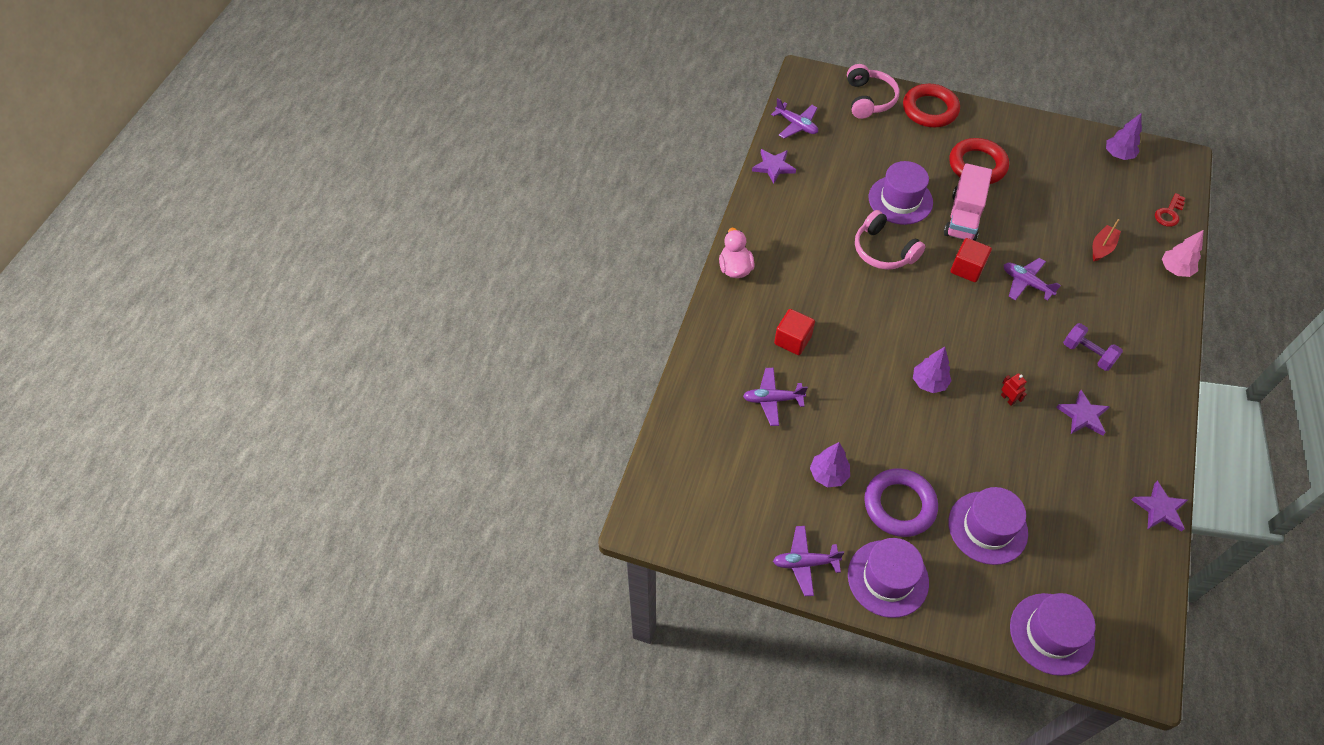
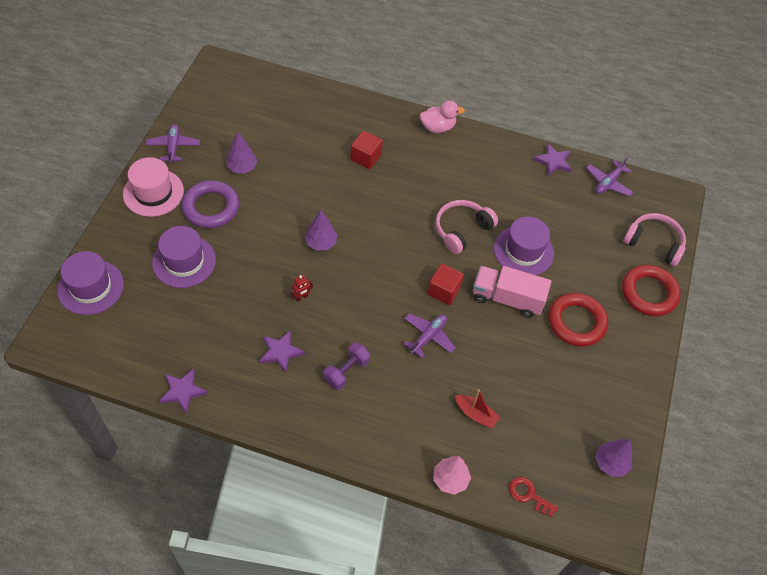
camera: 85 degrees right, 0 degrees up
(772, 399) = (310, 140): purple plane -> none
(869, 99) = (654, 243): pink headphones -> pink headphones turned 150 degrees counterclockwise
(888, 578) = (153, 192): purple hat -> pink hat

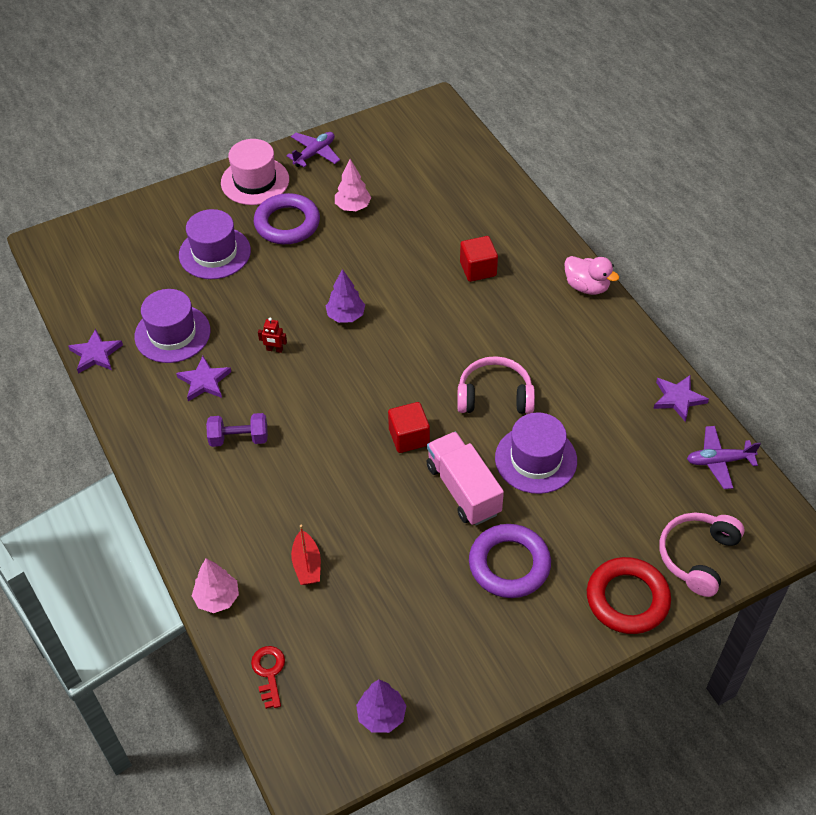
camera: 50 degrees right, 5 degrees down
(91, 287) = (123, 225): purple hat -> purple hat (172, 333)
(242, 167) = (353, 207): purple tree -> pink tree
(428, 337) = (345, 465): purple plane -> none
(576, 322) = (509, 564): red ring -> purple ring
(654, 243) = (697, 556): pink headphones -> pink headphones turned 135 degrees counterclockwise

